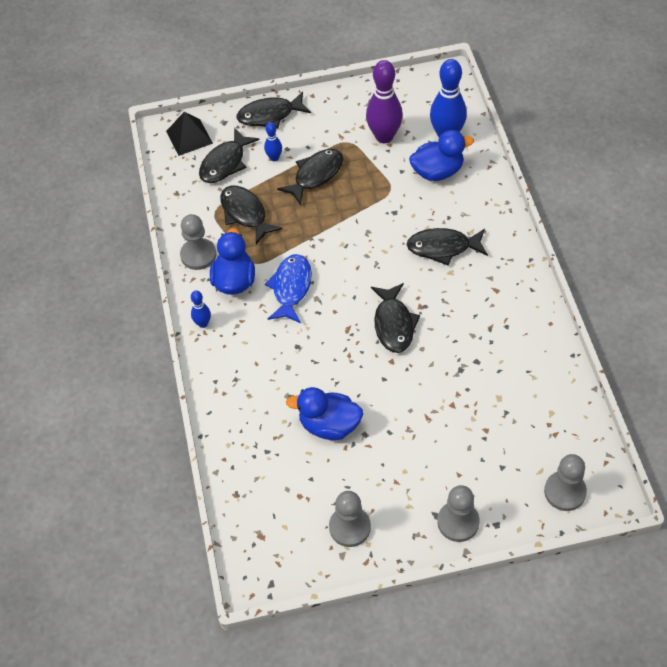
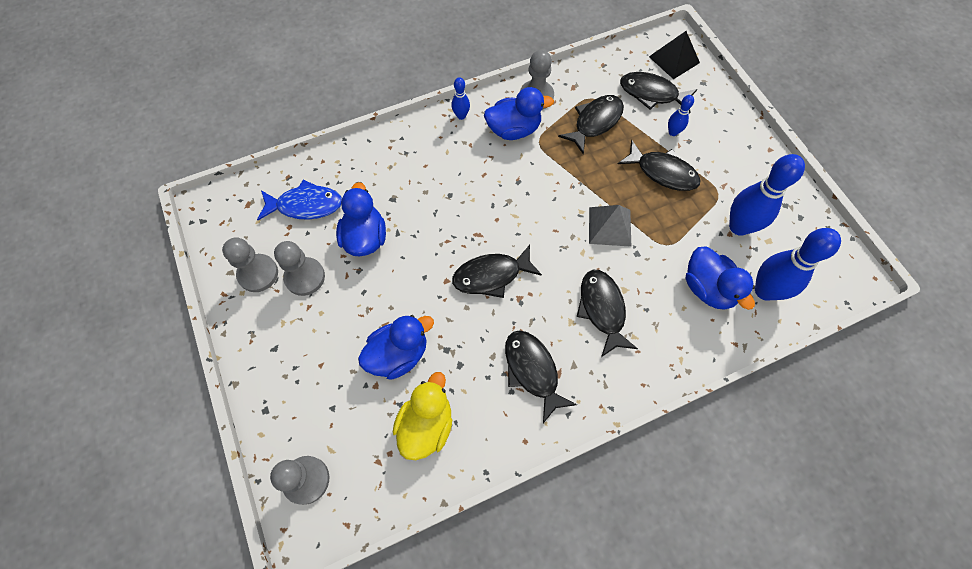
camera: 75 degrees right, 10 degrees up
(270, 115) = (727, 117): black fish -> black fish (532, 371)
(291, 288) = (516, 177): blue fish -> blue fish (306, 205)
(363, 226) = (609, 226): none -> grey pyramid
(384, 136) = (739, 226): purple bowling pin -> blue bowling pin
(458, 522) = (266, 371): grey pawn -> grey pawn (305, 277)
(459, 408) = (398, 354): none -> blue duck
(527, 393) = (426, 425): none -> yellow duck

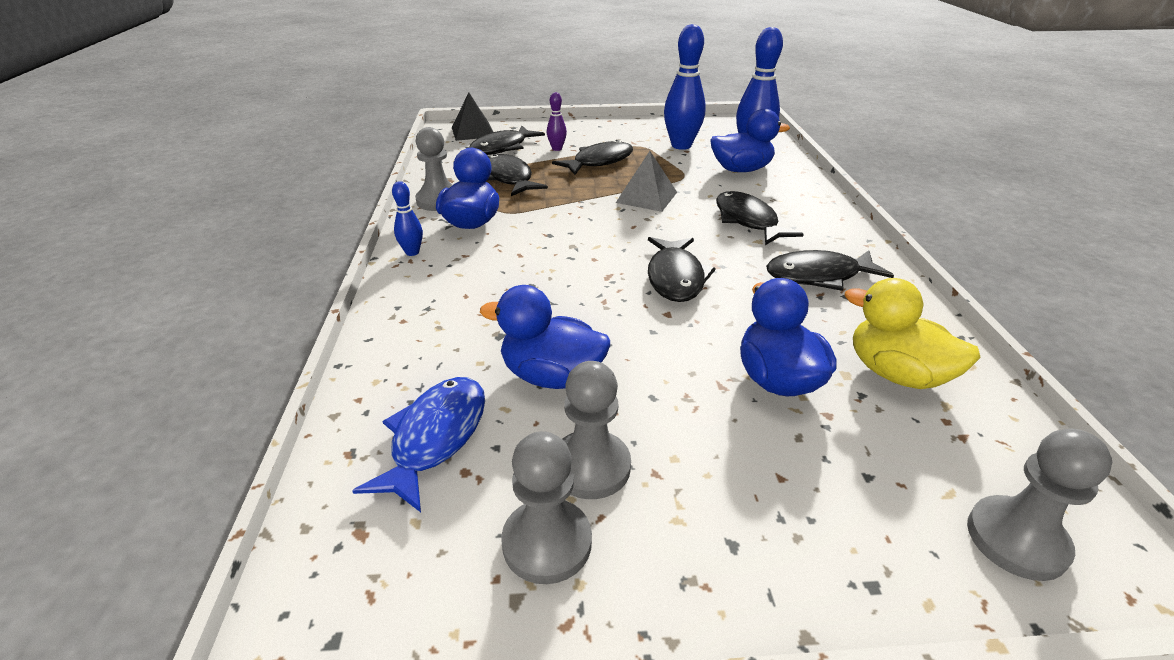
camera: 70 degrees left, 30 degrees down
(602, 309) = (747, 221): black fish -> black fish turned 60 degrees clockwise
(673, 132) = (557, 149): blue bowling pin -> purple bowling pin

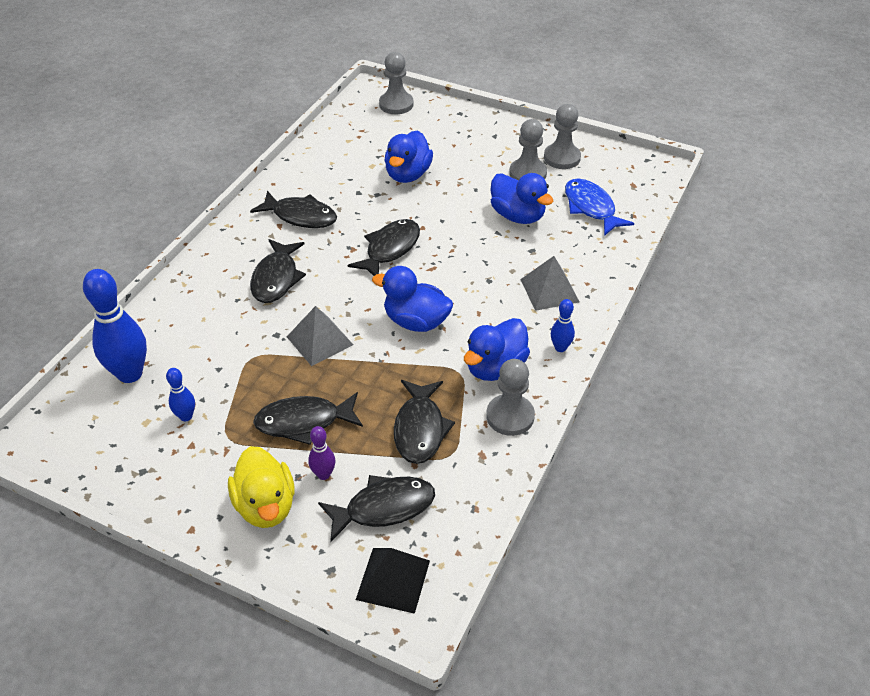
camera: 150 degrees left, 10 degrees up
(435, 438) = (591, 208): blue fish -> blue fish turned 105 degrees clockwise
(449, 297) = (549, 290): none -> grey pyramid
(681, 146) = (186, 416): blue bowling pin -> blue bowling pin, size x0.49
(741, 170) = (189, 345): blue duck -> blue duck (416, 322)
(896, 374) = (349, 157): yellow duck -> yellow duck (266, 506)

